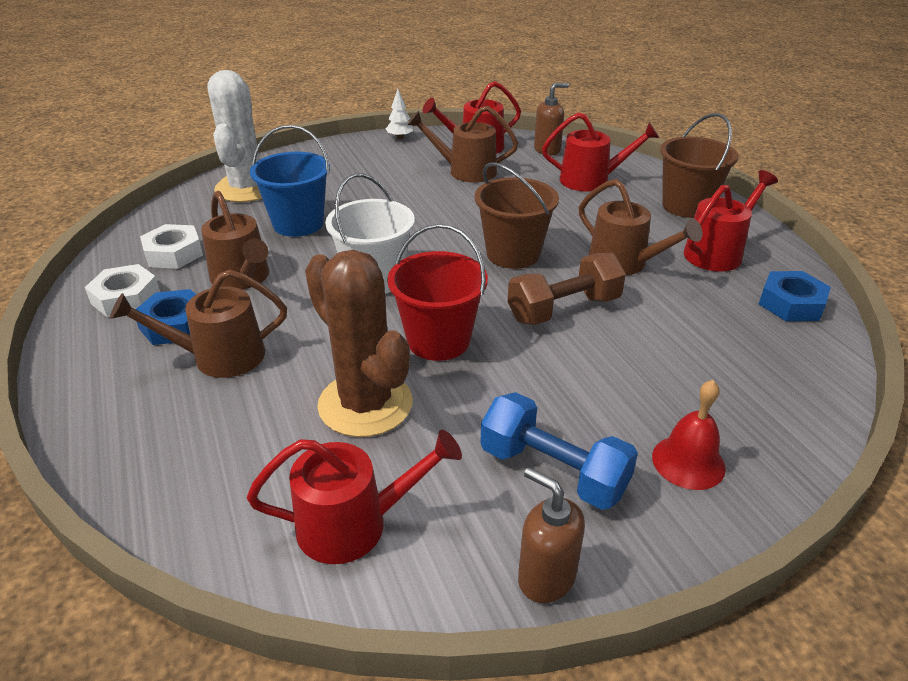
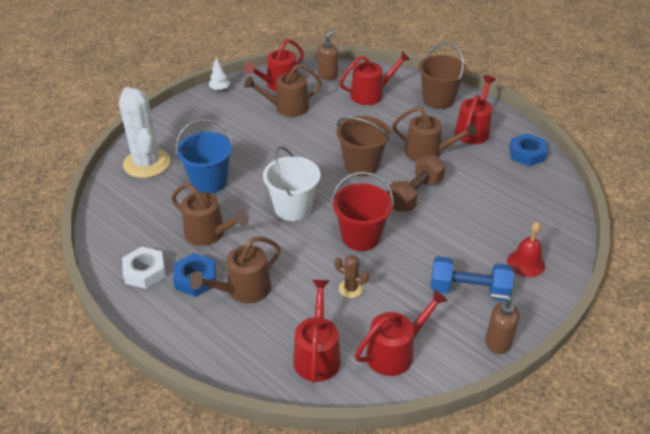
camera: 25 degrees left, 5 degrees up
(173, 253) = (145, 230): white nut -> none
(234, 481) = (317, 355): none -> red watering can
(365, 404) = (350, 288): brown cactus -> brown cactus, size x0.44

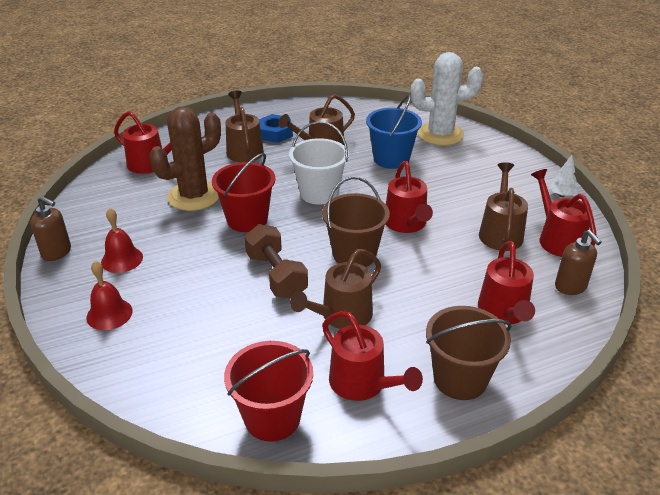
camera: 115 degrees right, 5 degrees down
(145, 272) = (302, 116): white nut -> none
(350, 288) = (194, 196): brown cactus -> brown cactus, size x2.26
(395, 352) = (112, 197): red watering can -> red watering can (406, 224)
(469, 290) = (122, 259): blue dumbbell -> red bell
(497, 342) = (57, 252): brown soap dispenser -> brown soap dispenser turned 75 degrees clockwise
(527, 154) = (272, 418): blue nut -> red bucket

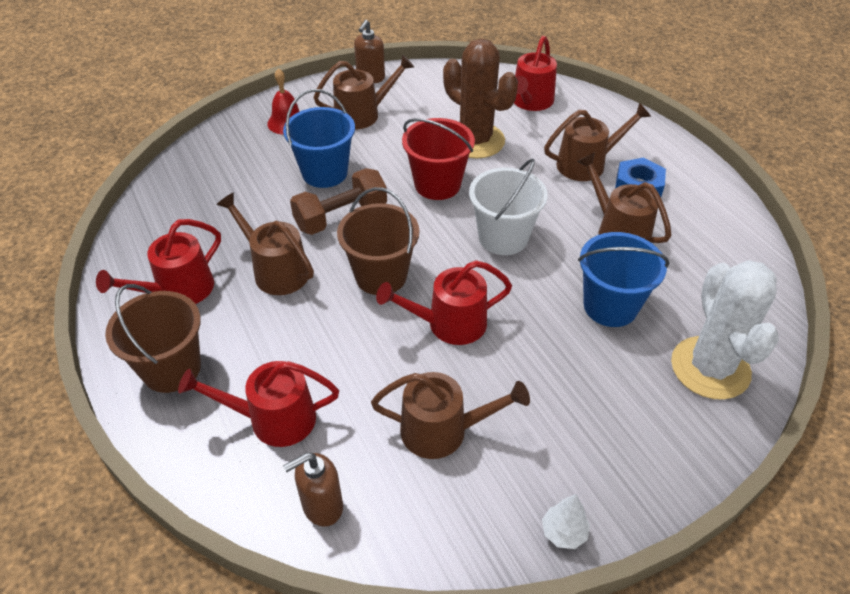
camera: 85 degrees right, 10 degrees up
(122, 259) = (362, 114): red bell -> brown watering can
(209, 285) = (324, 173): none -> blue bucket
(272, 418) = (149, 233): red bucket -> none
(558, 239) = (435, 507): red watering can -> none

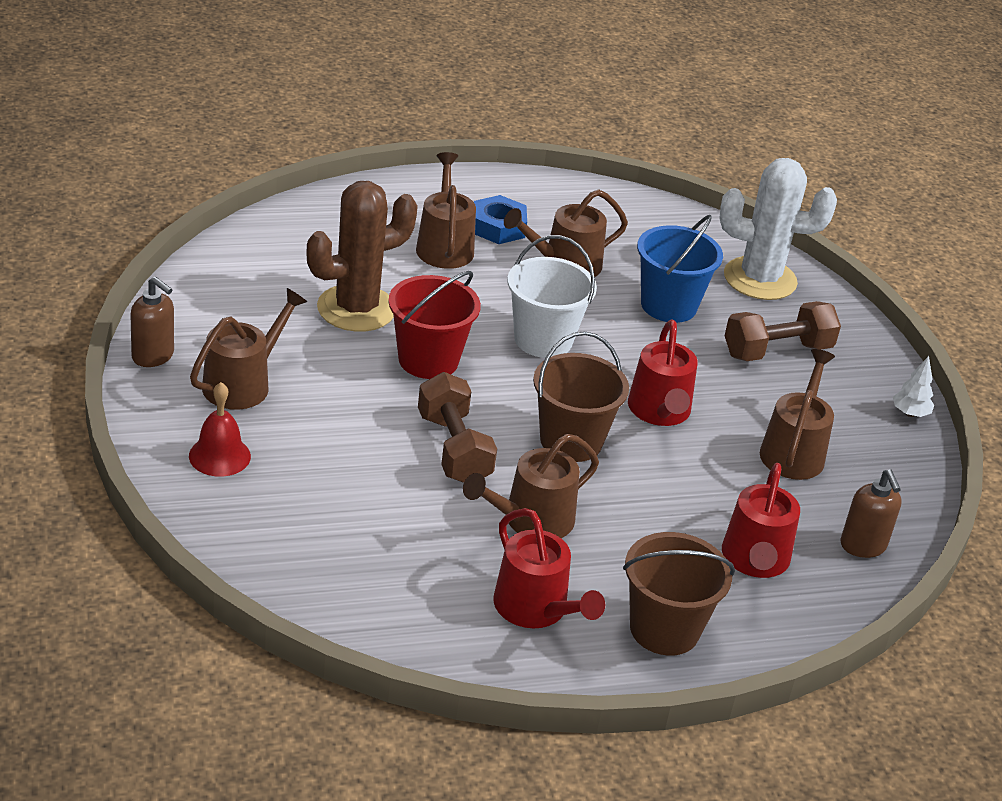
camera: 80 degrees left, 10 degrees down
(324, 173) = (358, 444): blue bucket -> none
(362, 114) = (242, 384): brown watering can -> brown watering can turned 45 degrees clockwise
(530, 102) = (298, 245): red watering can -> none
(596, 397) = (777, 351): none -> brown dumbbell

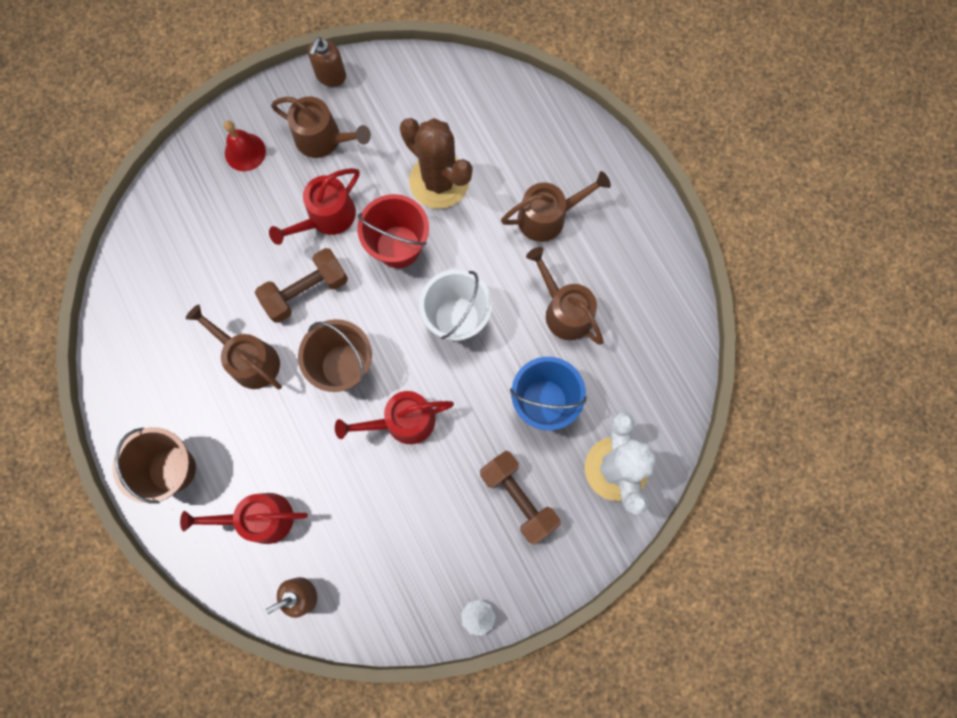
camera: 80 degrees right, 40 degrees up
(498, 227) = (594, 248): blue nut -> none
(536, 609) = (165, 383): red watering can -> red watering can (327, 217)
(794, 451) = (393, 529): brown watering can -> none

